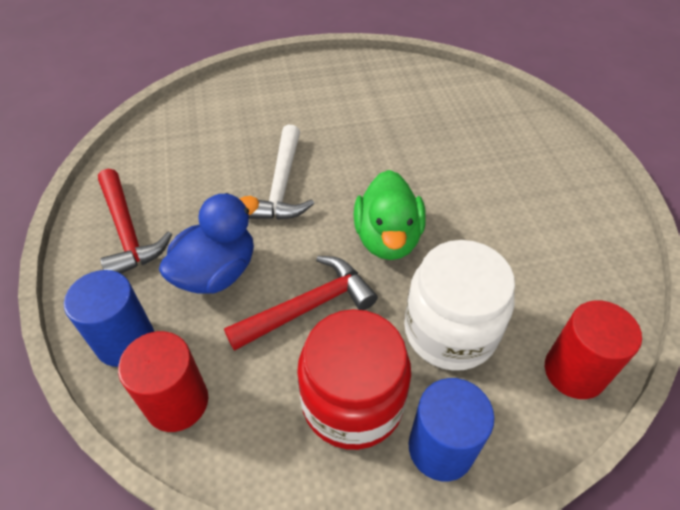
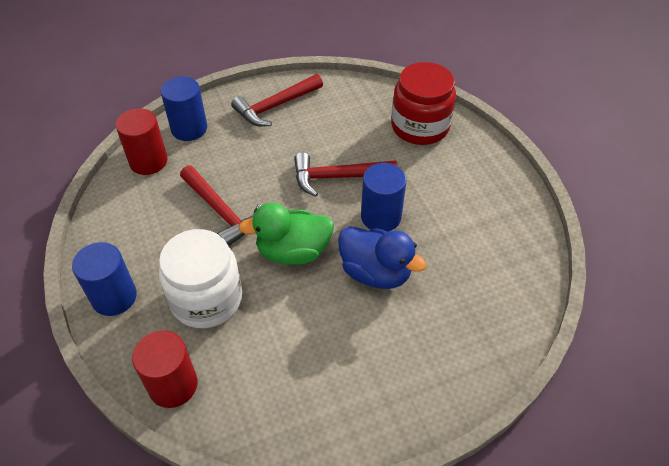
camera: 80 degrees right, 0 degrees up
(216, 272) = (246, 158): blue duck -> blue duck (375, 272)
(282, 186) = (337, 177): white hammer -> red hammer
(351, 159) = (381, 217): none -> blue cylinder
(352, 401) = (148, 245): red jar -> red jar (420, 126)

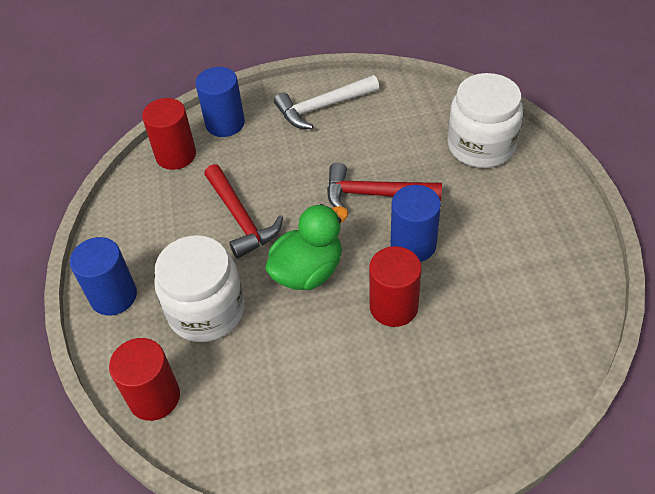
camera: 15 degrees right, 0 degrees up
(275, 106) = (322, 107): red hammer -> white hammer
(293, 251) = (308, 271): green duck -> green duck turned 135 degrees clockwise
(375, 272) = (393, 307): blue duck -> red cylinder
(420, 126) = (481, 146): red jar -> white jar

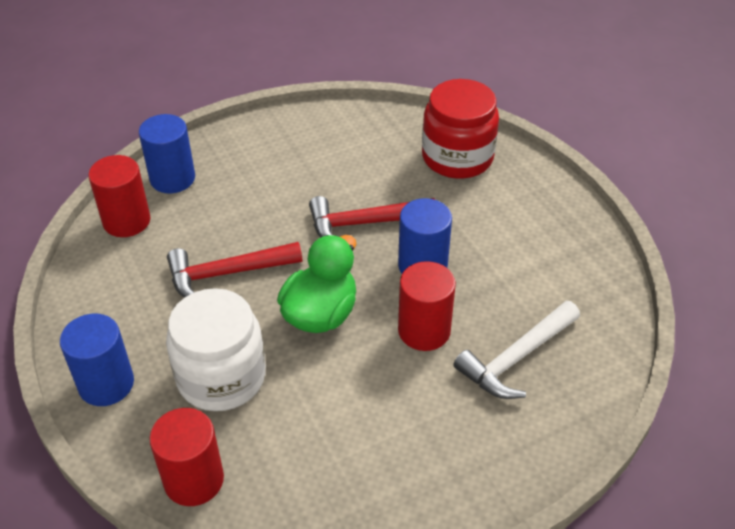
camera: 20 degrees left, 5 degrees down
(241, 218) = (226, 274): red hammer -> red hammer turned 120 degrees clockwise
(322, 107) = (277, 145): white hammer -> white hammer (516, 358)
(481, 146) = (457, 157): white jar -> red jar

